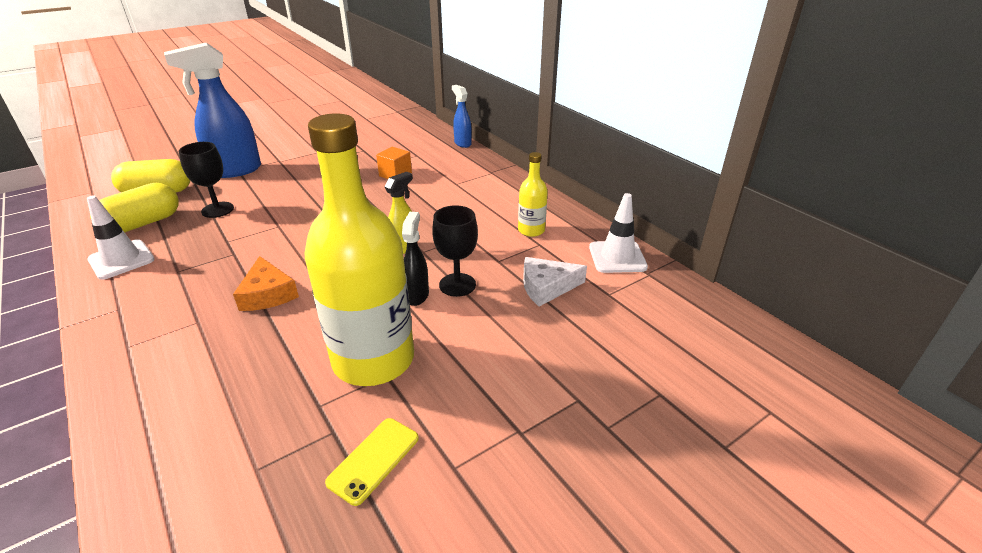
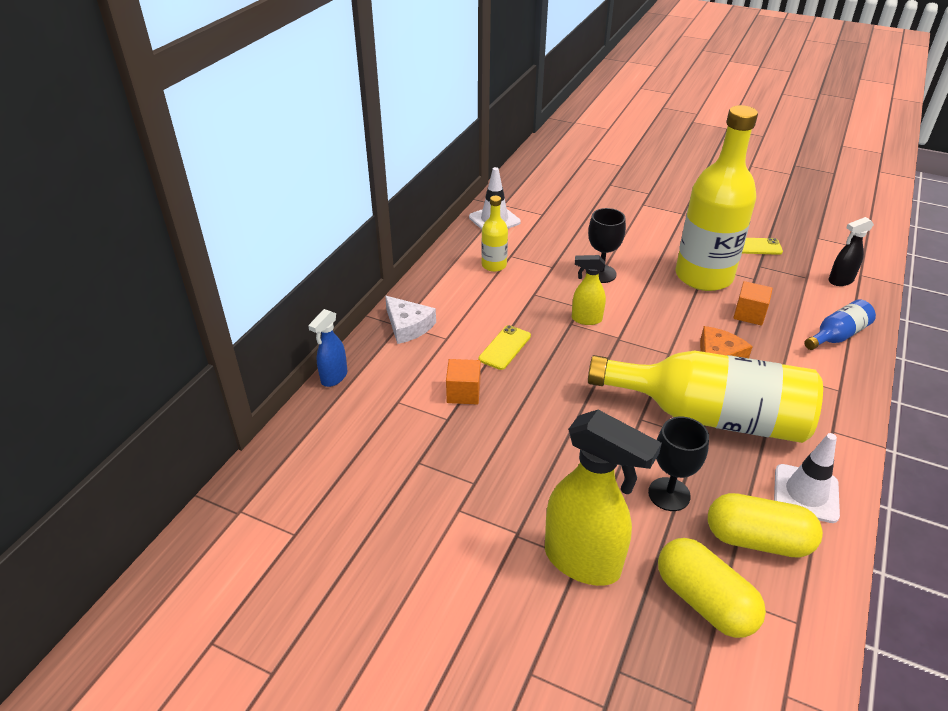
camera: 120 degrees left, 5 degrees up
(160, 406) = (837, 335): none -> blue bottle
(231, 256) = (711, 416): none -> yellow bottle
(235, 171) = (583, 561): blue spray bottle -> yellow spray bottle
(280, 355) = (749, 314): none -> orange cube
(417, 295) = (632, 286): black spray bottle -> black spray bottle (840, 280)
(418, 201) = (504, 347): none -> yellow phone
(546, 287) = (561, 238): white cheese -> white cheese (408, 326)

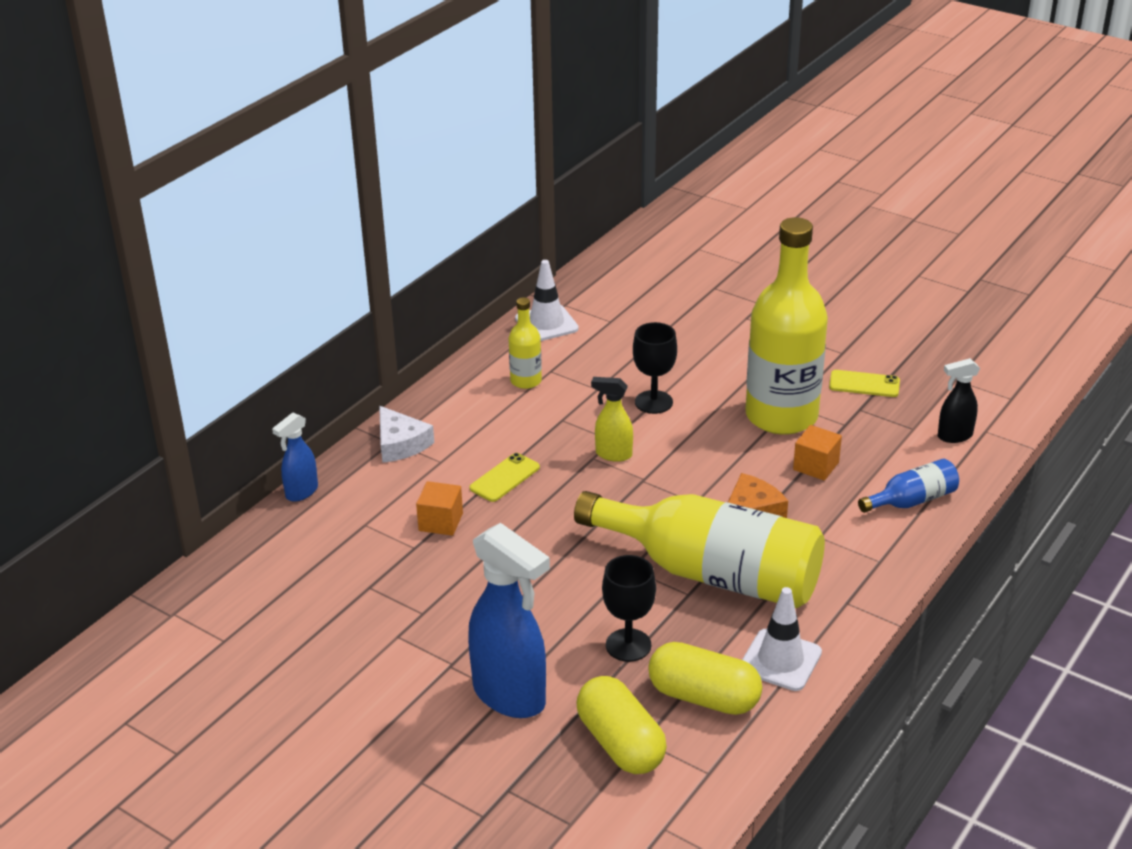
camera: 10 degrees right, 5 degrees down
(583, 561) = (510, 696): yellow spray bottle -> blue spray bottle

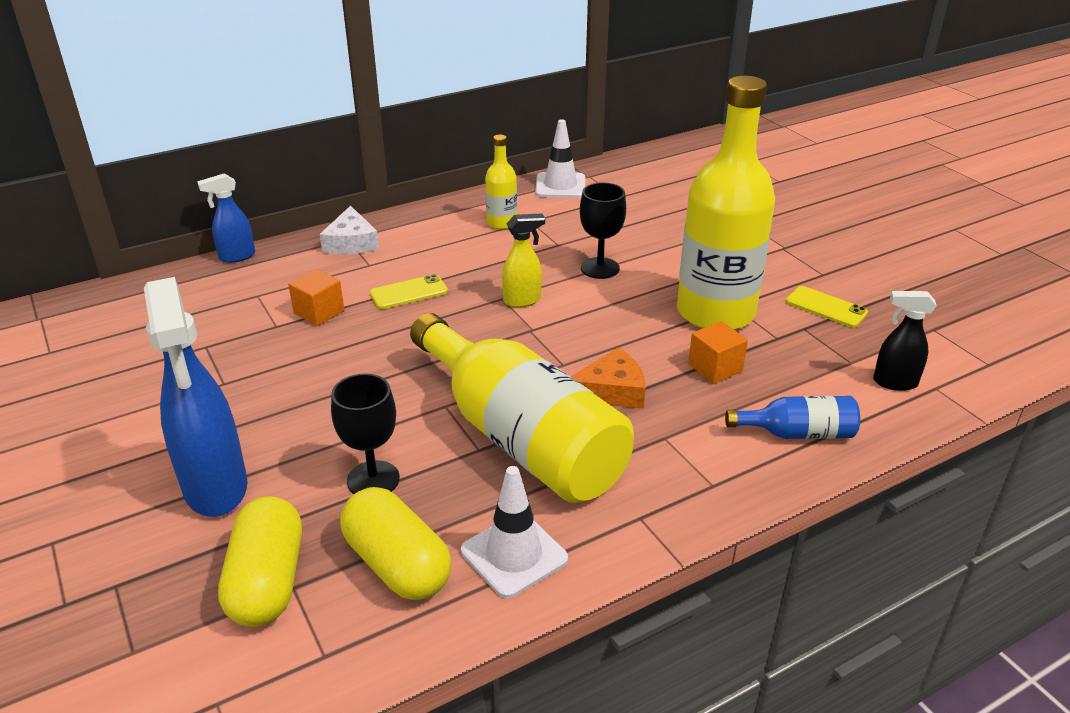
camera: 25 degrees right, 0 degrees up
(613, 454) = (522, 300): yellow spray bottle -> yellow spray bottle turned 120 degrees clockwise

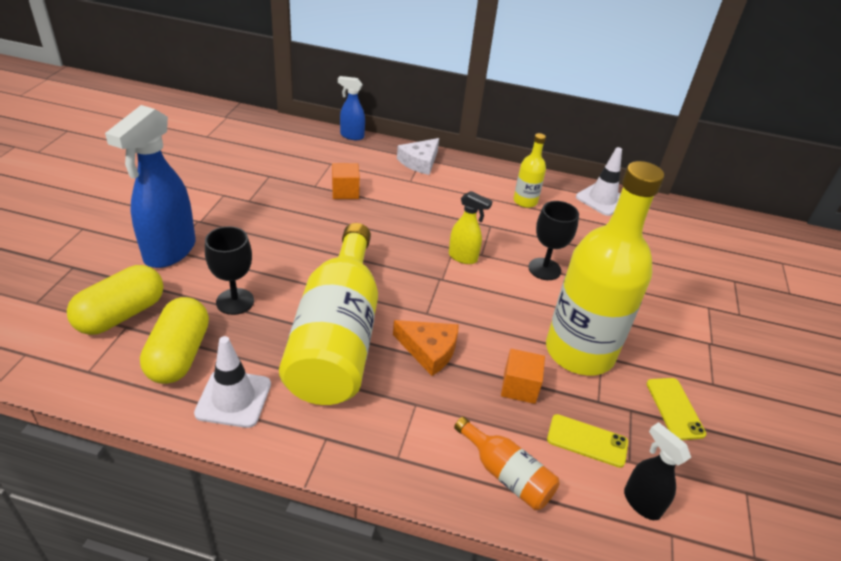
camera: 40 degrees right, 5 degrees up
(408, 292) = (406, 210): yellow phone -> yellow phone (587, 441)
(798, 433) = (506, 474): blue bottle -> orange bottle

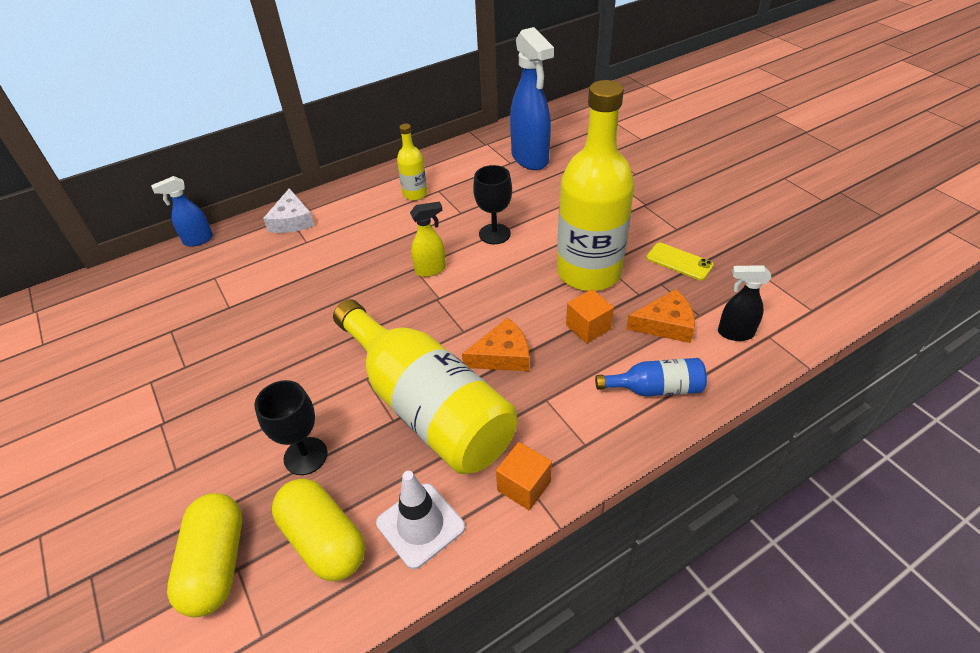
camera: 40 degrees left, 5 degrees up
(169, 252) = (176, 473): blue spray bottle -> blue spray bottle (530, 159)
(345, 192) = (264, 291): orange cube -> orange cube (524, 486)
(506, 474) = (655, 388): orange bottle -> blue bottle
(587, 441) = (665, 324): yellow phone -> orange cheese
(602, 199) = (463, 155): white traffic cone -> none

